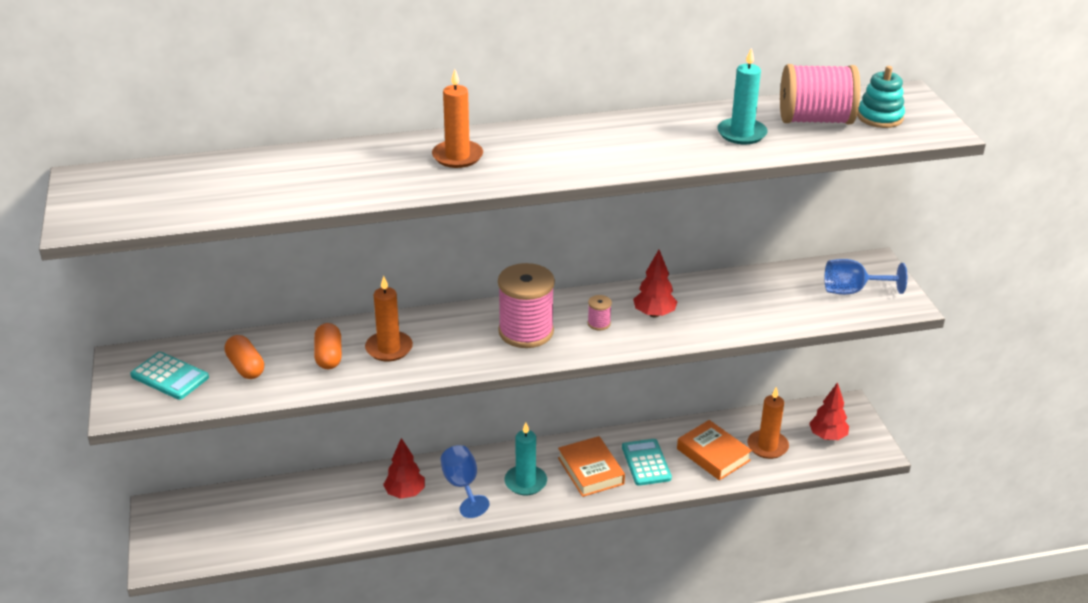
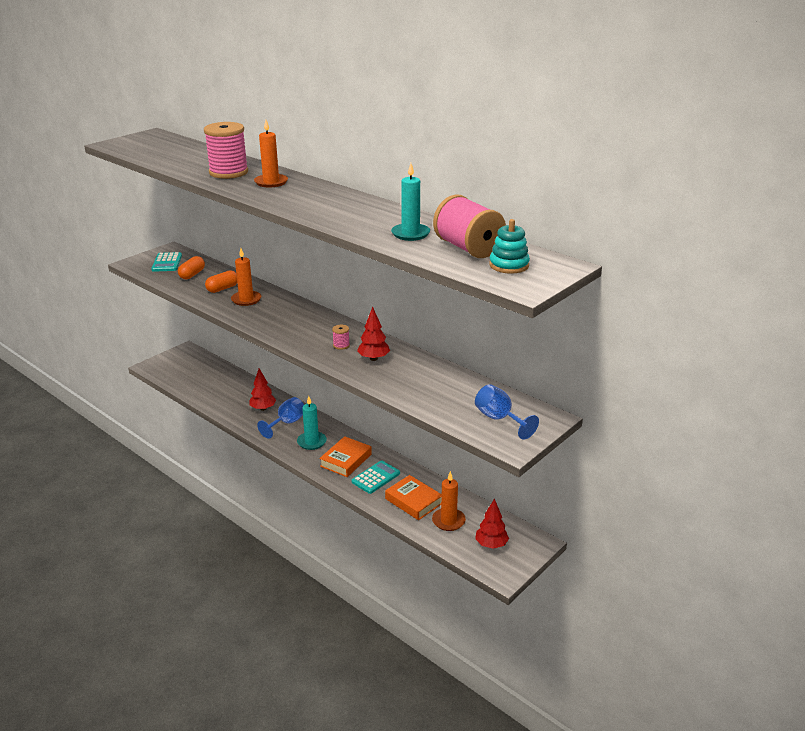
camera: 55 degrees right, 5 degrees down
(526, 332) = (306, 328): pink spool -> pink spool (228, 172)
(713, 454) = (413, 501): orange book -> orange book turned 60 degrees counterclockwise

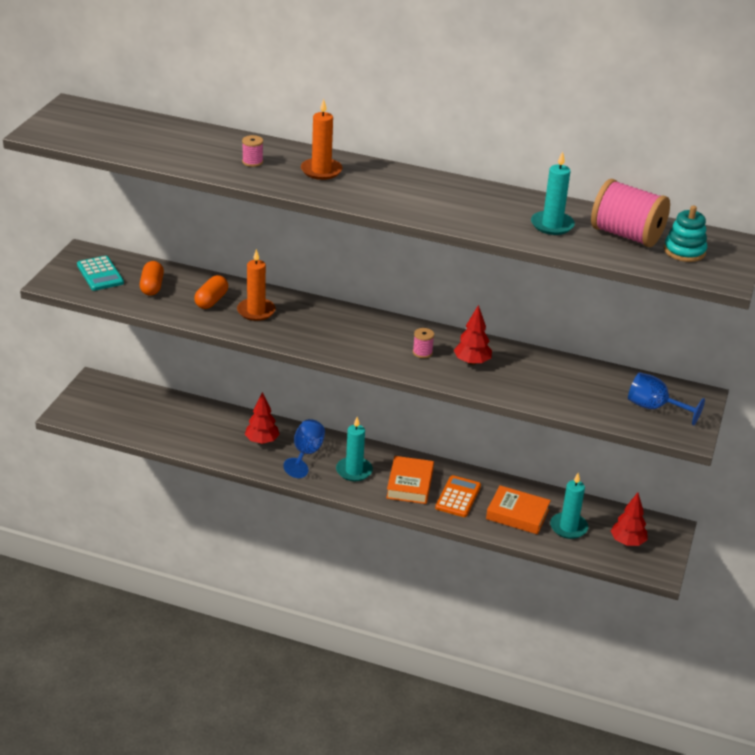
camera: 25 degrees left, 5 degrees up
(228, 172) = (252, 162): pink spool -> pink spool, size x0.42
(376, 477) = (458, 497): turquoise calculator -> orange calculator
(448, 521) = (568, 527): orange candle -> turquoise candle

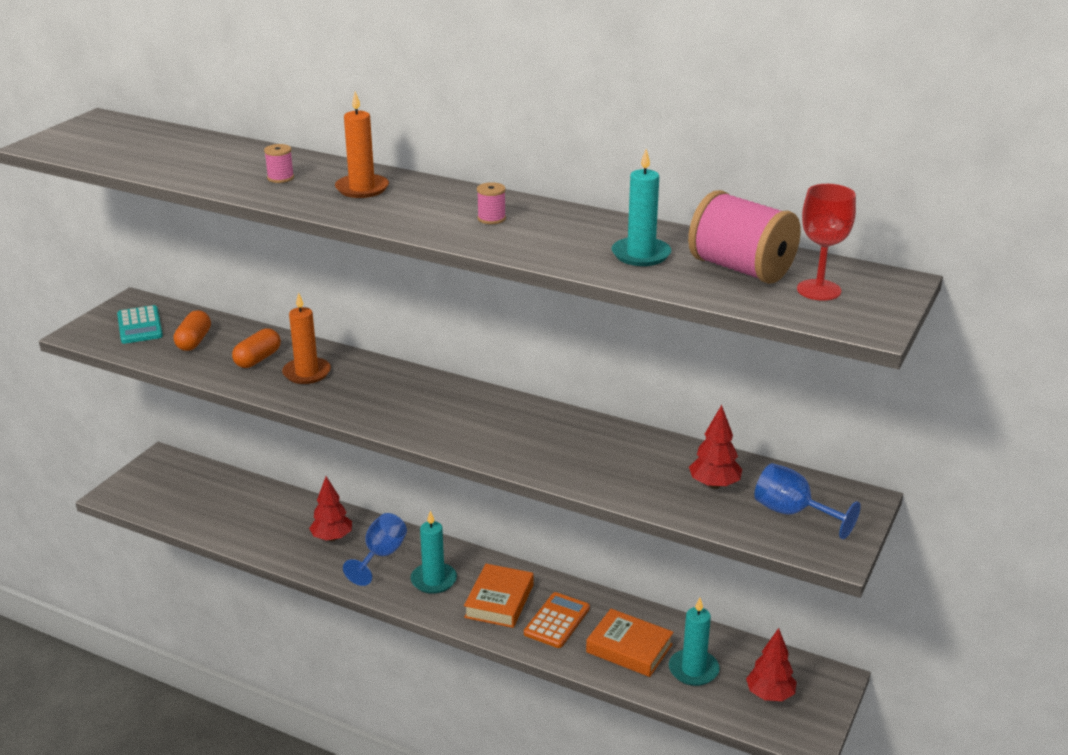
camera: 10 degrees right, 5 degrees down
(422, 352) = (498, 429): pink spool -> pink spool (491, 218)
(472, 362) = (559, 444): red tree -> red tree (714, 485)
(684, 251) = (818, 290): turquoise stacking toy -> red goblet

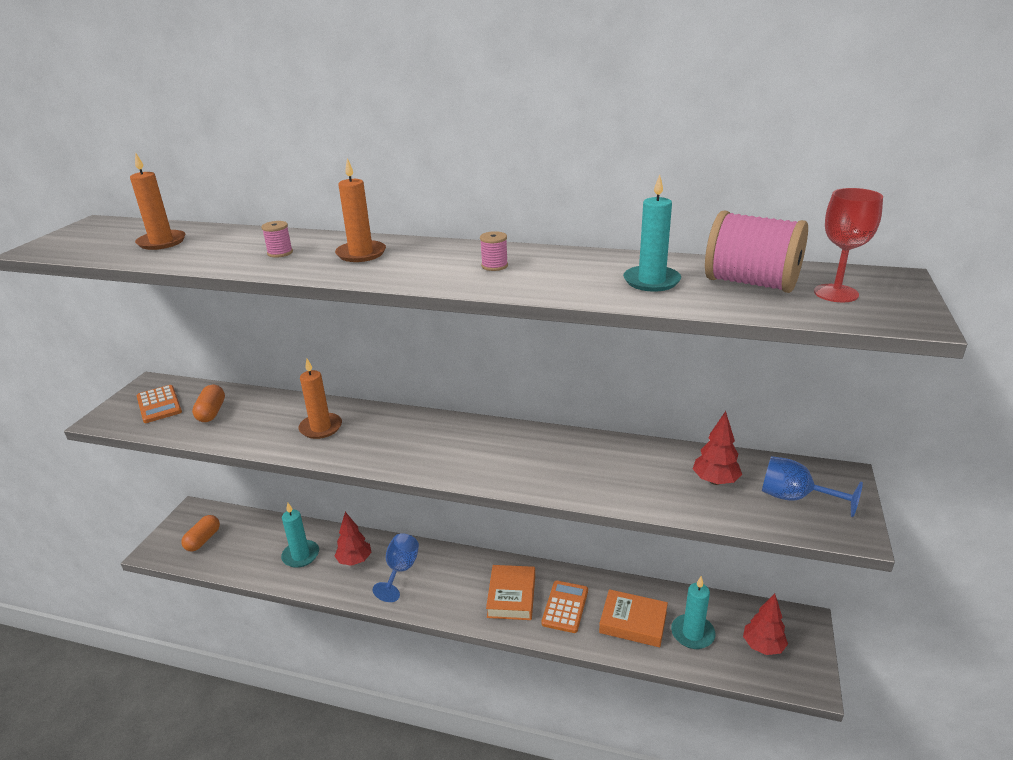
camera: 10 degrees left, 0 degrees up
(140, 326) = (159, 405): turquoise calculator -> orange calculator
(164, 151) = (162, 242): none -> orange candle
(258, 359) = (273, 421): orange capsule -> orange capsule (203, 540)
(433, 580) = (451, 586): turquoise candle -> turquoise candle (301, 555)

